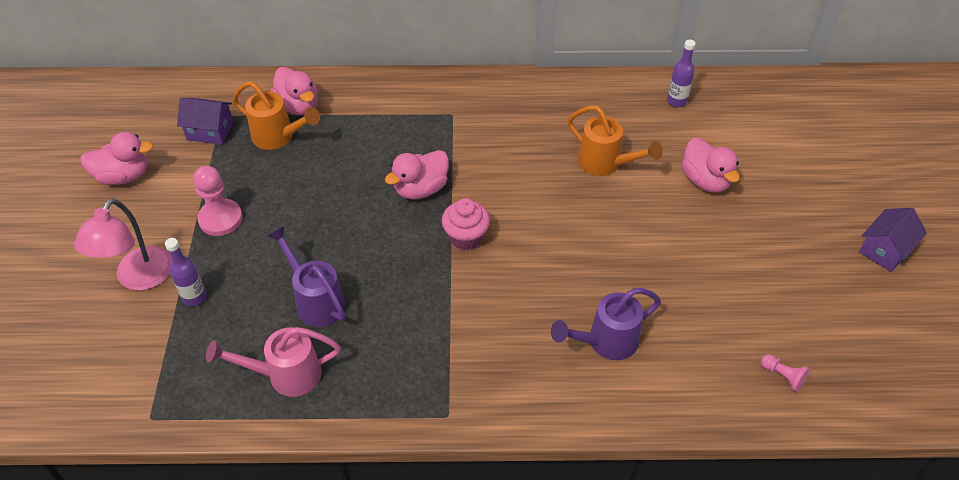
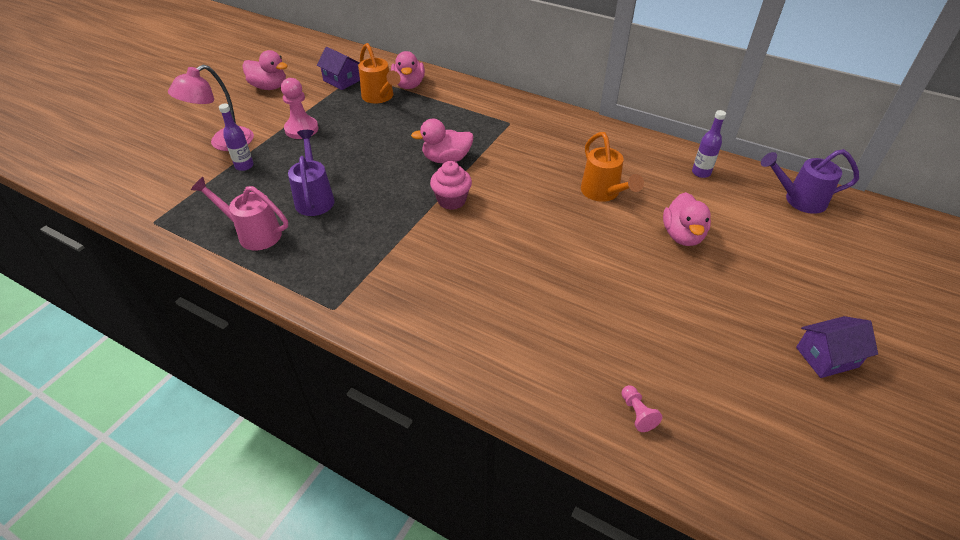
camera: 30 degrees right, 5 degrees down
(606, 342) = (498, 314): purple watering can -> purple watering can (799, 200)

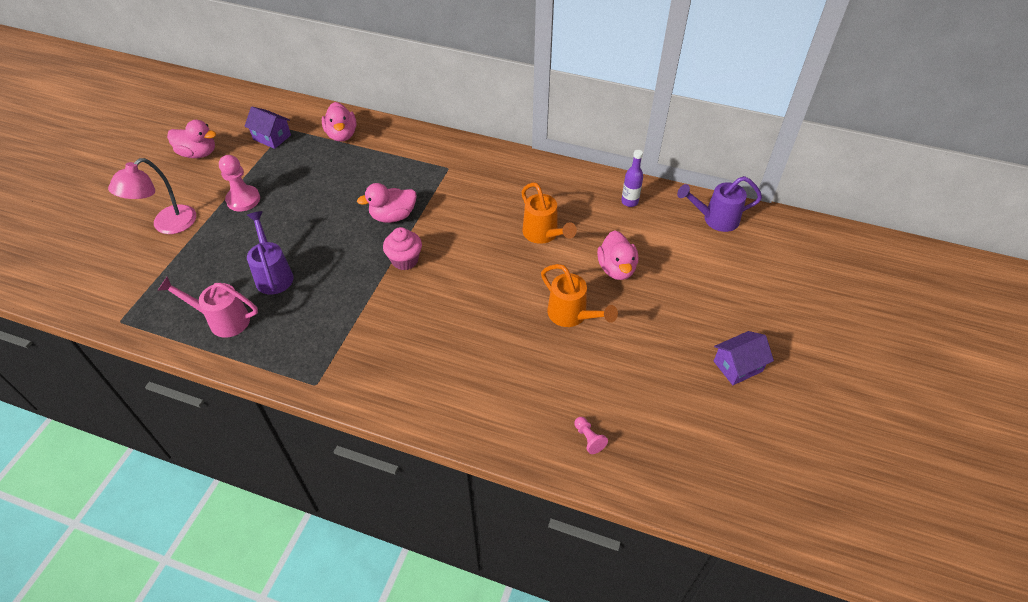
camera: 10 degrees left, 5 degrees up
(244, 166) = (195, 248): purple bottle -> none
(380, 97) = (315, 153): orange watering can -> orange watering can (572, 315)

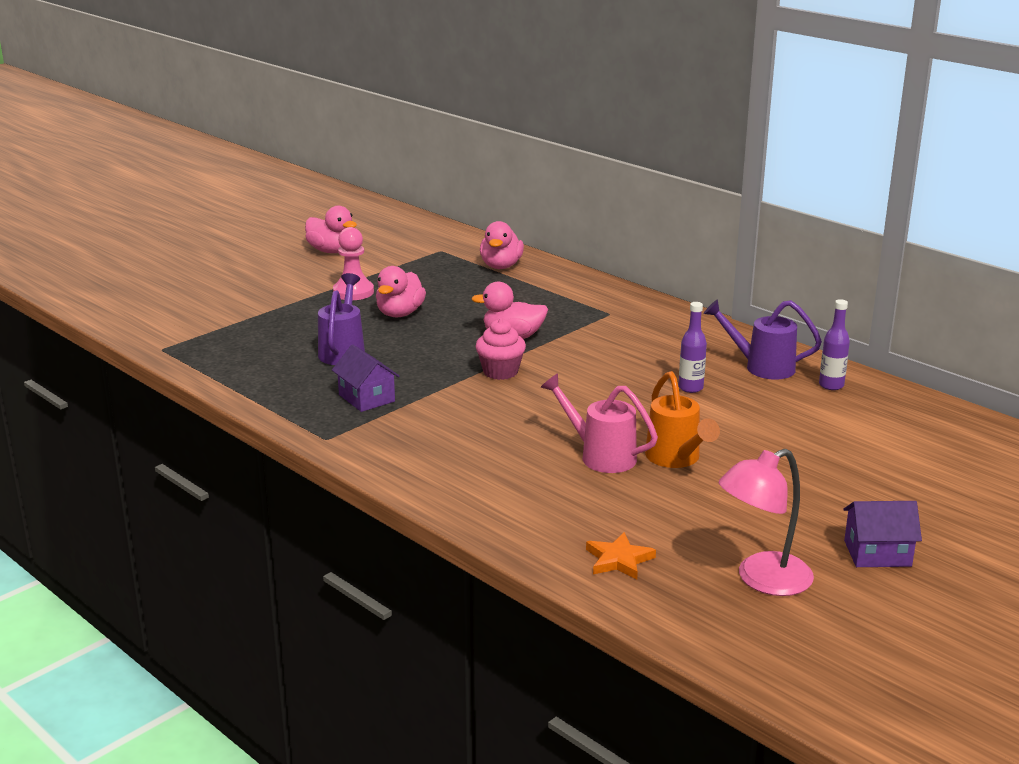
camera: 25 degrees right, 25 degrees down
(167, 225) = (260, 294): pink lamp -> pink lamp (762, 580)
(223, 320) = (264, 371): pink watering can -> pink watering can (600, 456)
(272, 137) = (420, 254): purple house -> purple house (366, 398)
(543, 234) = (690, 388): orange watering can -> purple bottle
(588, 439) = (619, 560): pink pawn -> orange star
(616, 269) = (768, 435): pink duck -> pink duck (400, 314)
(715, 219) = (946, 424): purple watering can -> purple watering can (762, 367)

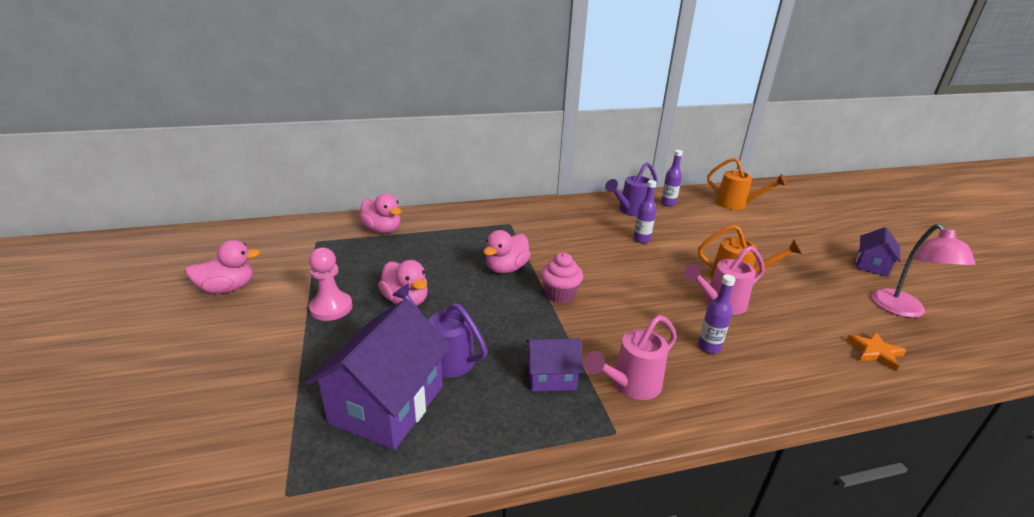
camera: 60 degrees left, 5 degrees up
(267, 349) = (387, 404): none -> purple house
(395, 433) = (630, 385): none -> pink watering can
(503, 461) = (709, 347): none -> purple bottle
(921, 432) = (736, 204): none -> orange watering can

